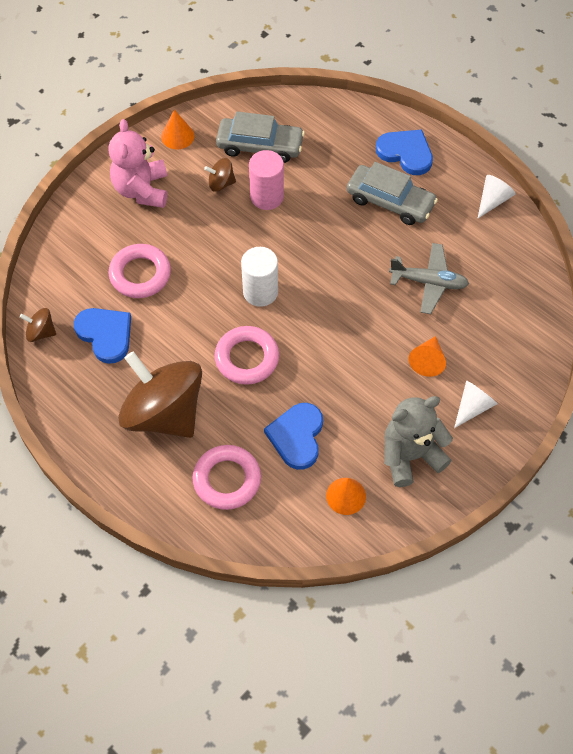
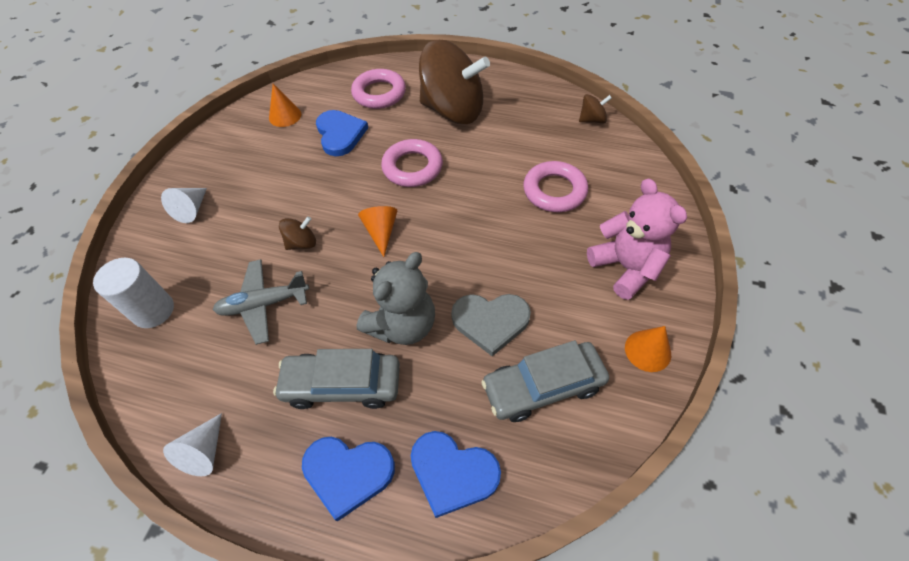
camera: 155 degrees right, 5 degrees down
(105, 334) = (541, 138): blue heart -> blue heart (452, 473)
(221, 183) = (551, 314): brown spinning top -> brown spinning top (302, 243)
(260, 292) = (434, 222): white cylinder -> white cylinder (153, 310)
(267, 197) = (490, 322): pink cylinder -> grey heart
(410, 456) = (240, 156): grey teddy bear -> grey teddy bear (402, 325)
(427, 361) = (244, 229): orange cone -> orange cone (381, 232)

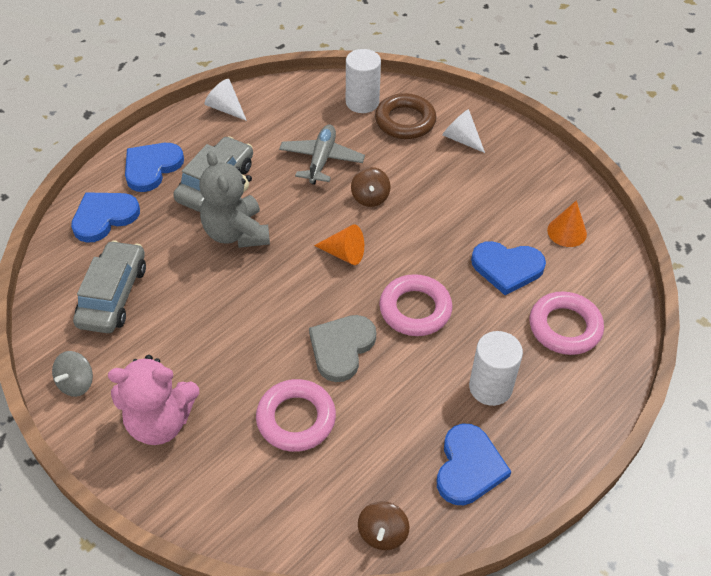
camera: 115 degrees right, 5 degrees down
(176, 261) = (405, 121): none -> brown ring
(453, 110) = (490, 387): brown spinning top -> white cylinder
(490, 322) = (192, 289): grey heart -> grey heart (341, 348)
(518, 101) = (468, 467): none -> blue heart
(647, 350) = (76, 383): orange cone -> grey spinning top

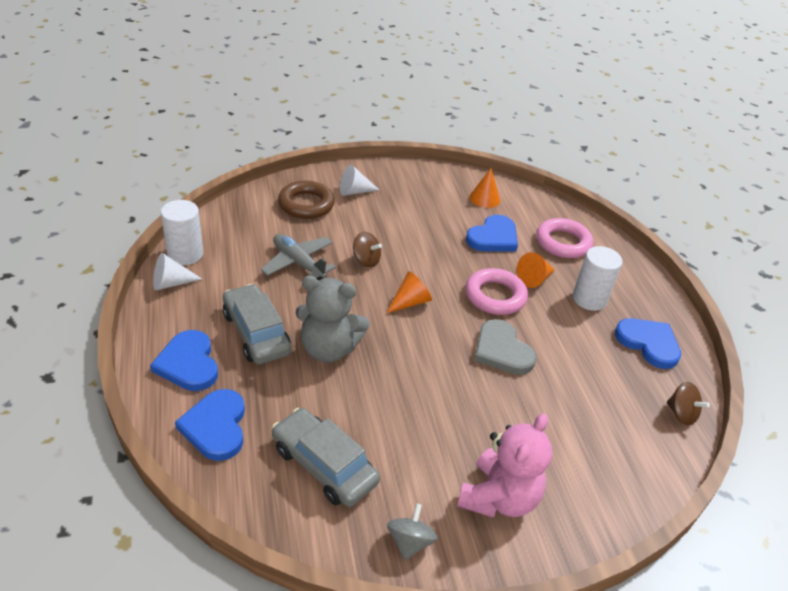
camera: 60 degrees left, 10 degrees down
(76, 383) = (410, 542): grey spinning top -> grey spinning top turned 135 degrees counterclockwise
(296, 419) = (552, 409): pink ring -> none
(362, 102) = (260, 212): white cylinder -> white cylinder (185, 254)
(475, 328) = (534, 279): none -> orange cone

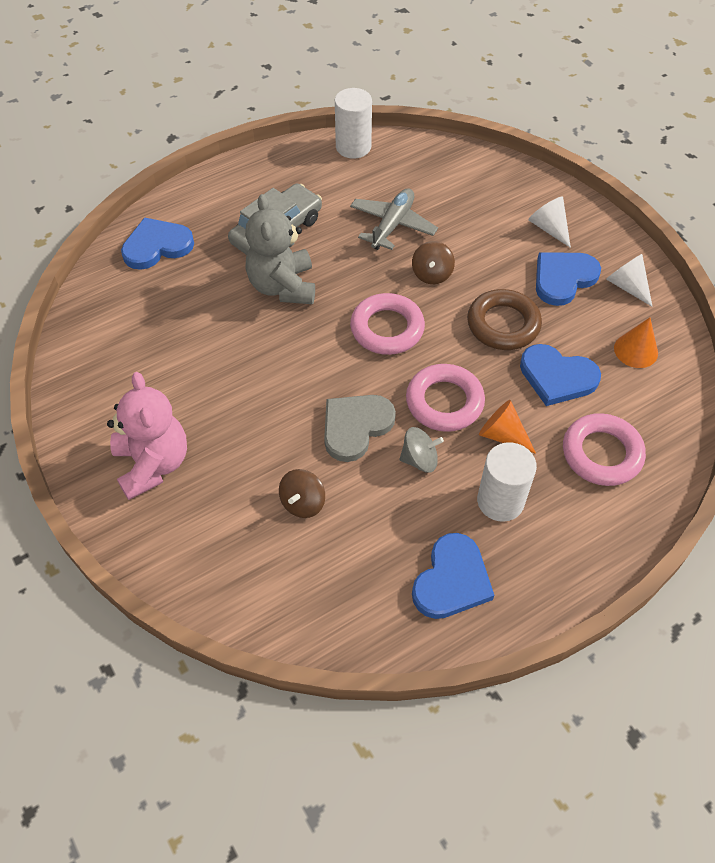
camera: 75 degrees right, 15 degrees up
(171, 283) = (309, 154): white cone -> white cone (627, 286)
(188, 363) = (217, 203): blue heart -> blue heart (563, 278)
(306, 204) = (493, 199): brown ring -> brown ring (503, 324)
(324, 465) = (143, 327): grey car -> none
(410, 302) = (387, 328): orange cone -> pink ring
(410, 542) = (84, 408): grey spinning top -> grey spinning top (419, 459)
(499, 498) = (153, 464): pink teddy bear -> pink teddy bear turned 120 degrees counterclockwise
(681, 414) = (341, 628): brown spinning top -> brown spinning top (303, 503)

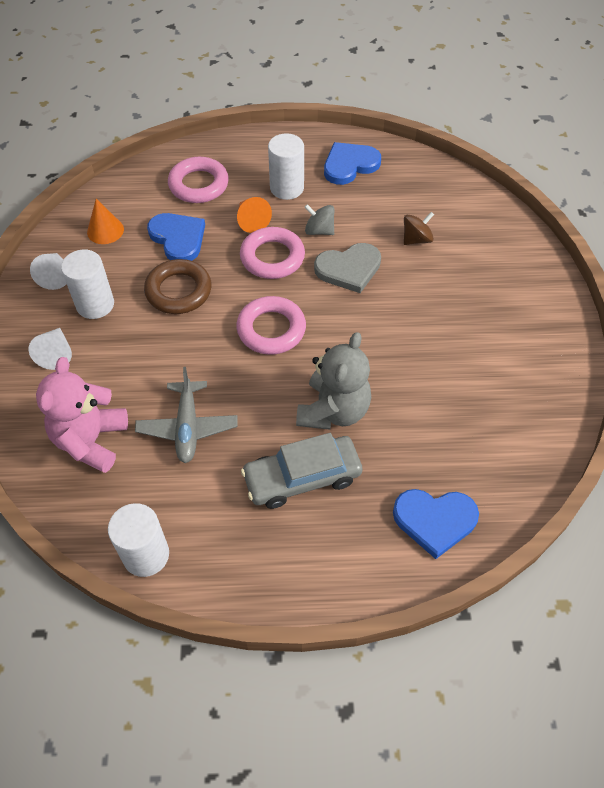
camera: 150 degrees left, 0 degrees up
(153, 464) = (514, 308): pink teddy bear -> pink teddy bear (91, 440)
(392, 225) = (187, 427): grey plane -> grey plane turned 60 degrees counterclockwise
(432, 274) = (195, 359): brown spinning top -> none
(563, 278) = (95, 304): blue heart -> white cylinder

